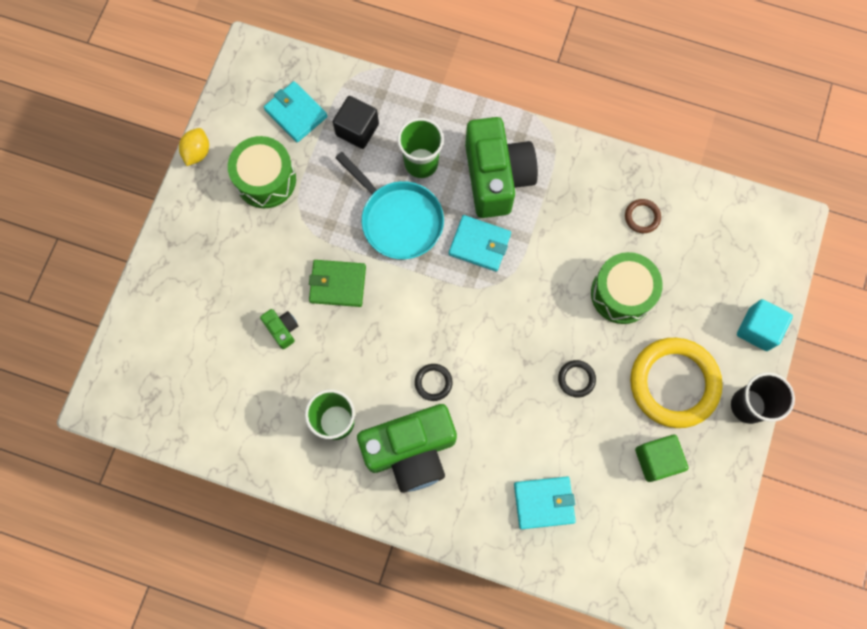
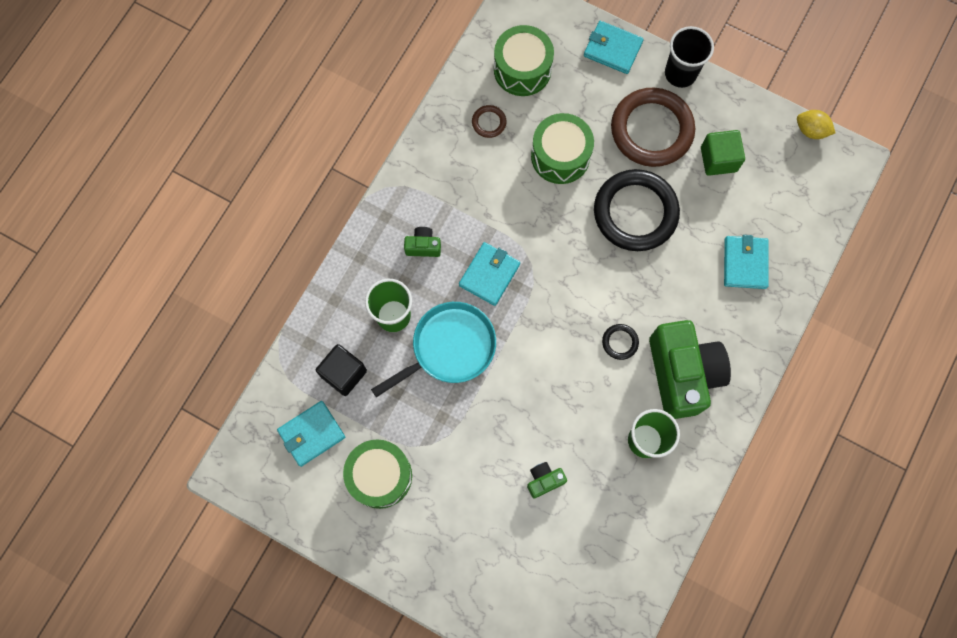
camera: 80 degrees left, 0 degrees up
(197, 152) = (334, 545): yellow lemon -> yellow lemon (811, 130)
(338, 284) = (506, 418): green wallet -> none
(496, 177) = (423, 246): green camera -> green camera, size x0.42
(576, 379) = (635, 212): black ring -> black ring, size x2.41
(674, 383) = (651, 130): yellow ring -> brown ring
(710, 240) = (522, 69): none -> green drum
(758, 329) = (612, 49): turquoise cube -> turquoise wallet

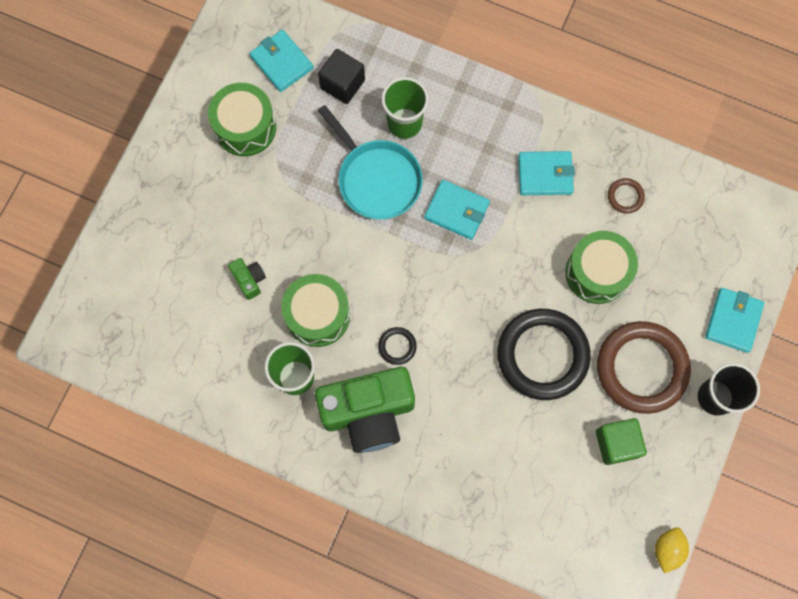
camera: 85 degrees right, 0 degrees up
(423, 246) = (480, 144): green camera -> none
(522, 69) = (692, 226): green drum -> green drum (317, 315)
(745, 263) = (498, 476): turquoise wallet -> turquoise wallet (545, 174)

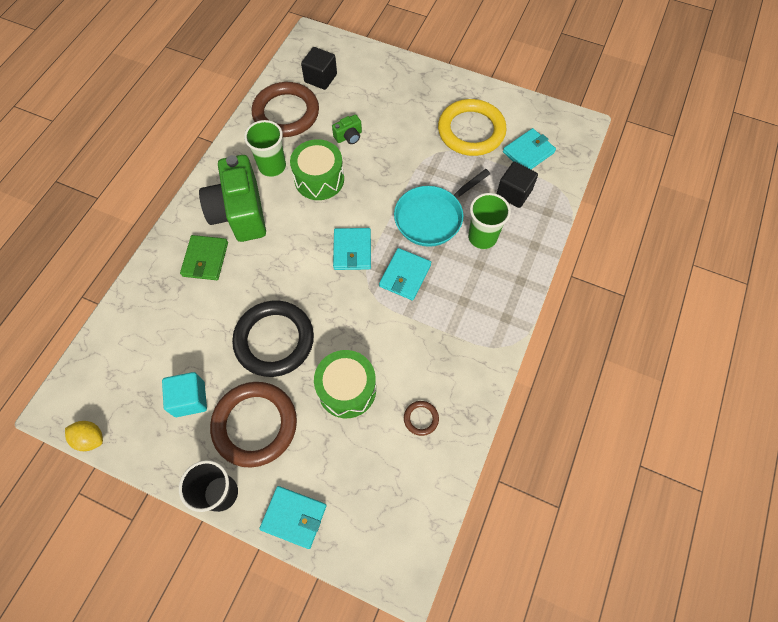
camera: 90 degrees right, 10 degrees down
(143, 321) = (320, 78): none -> black cube
(205, 365) = (286, 113): none -> brown ring
(245, 127) = (471, 131): green drum -> yellow ring
(397, 346) = (290, 232): black ring -> none
(437, 449) = (205, 259): none -> green wallet
(545, 174) = (440, 347): turquoise wallet -> turquoise wallet (352, 250)
(616, 443) = (190, 399): green cube -> turquoise cube

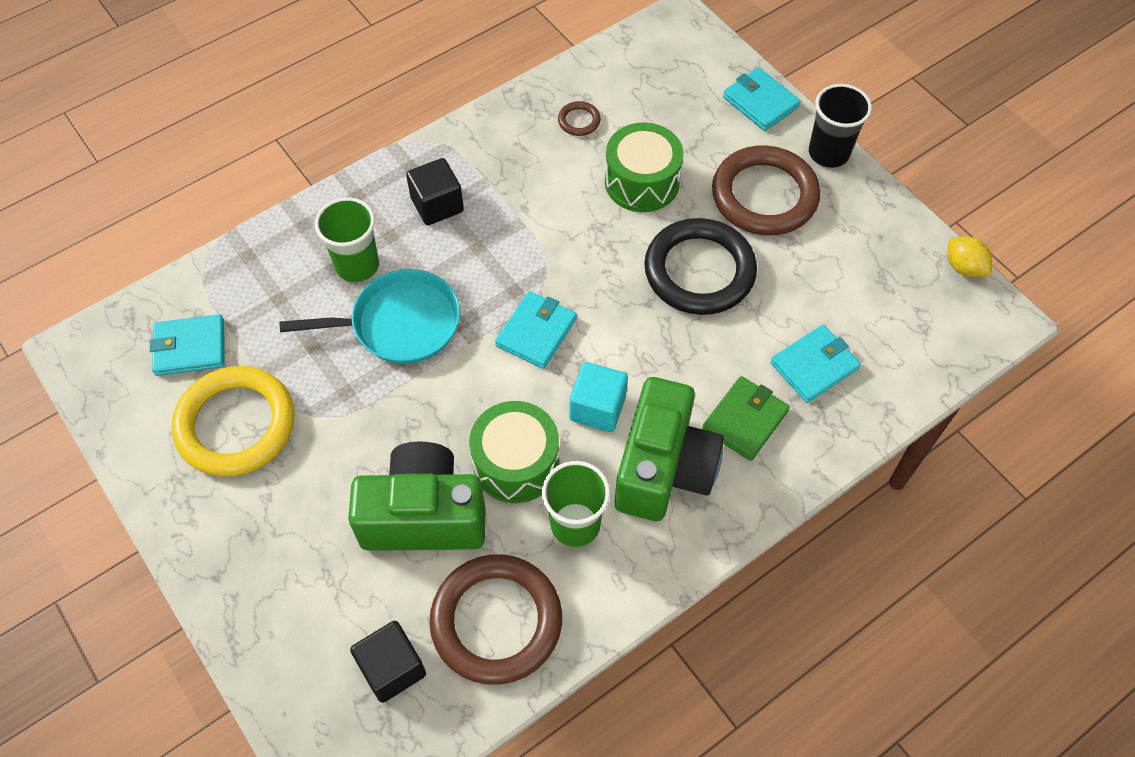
camera: 150 degrees left, 5 degrees down
(190, 399) = (831, 255): turquoise cube -> turquoise cube (597, 408)
(349, 136) = (424, 515): green camera -> green camera, size x2.40
(405, 275) = (490, 268): turquoise wallet -> turquoise wallet (814, 366)
(514, 193) = (265, 301): black cube -> black cube (437, 205)

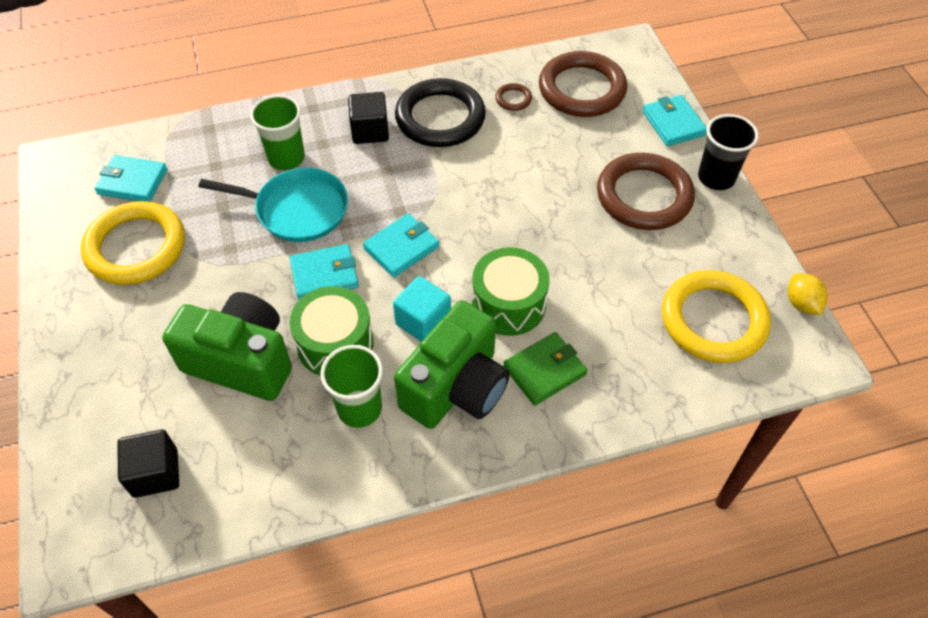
camera: 20 degrees right, 5 degrees down
(496, 621) = (257, 465): brown ring -> brown ring (582, 89)
(642, 182) = (543, 158): green drum -> green drum (508, 304)
(699, 271) = (560, 239): black ring -> black ring (440, 118)
(814, 366) = (626, 345): turquoise wallet -> turquoise wallet (324, 274)
(887, 312) = (713, 320): none -> yellow ring

